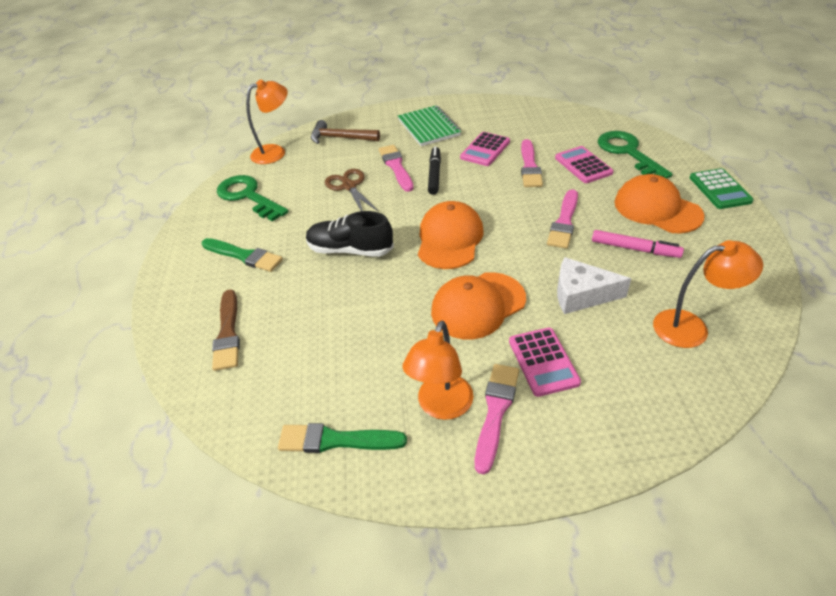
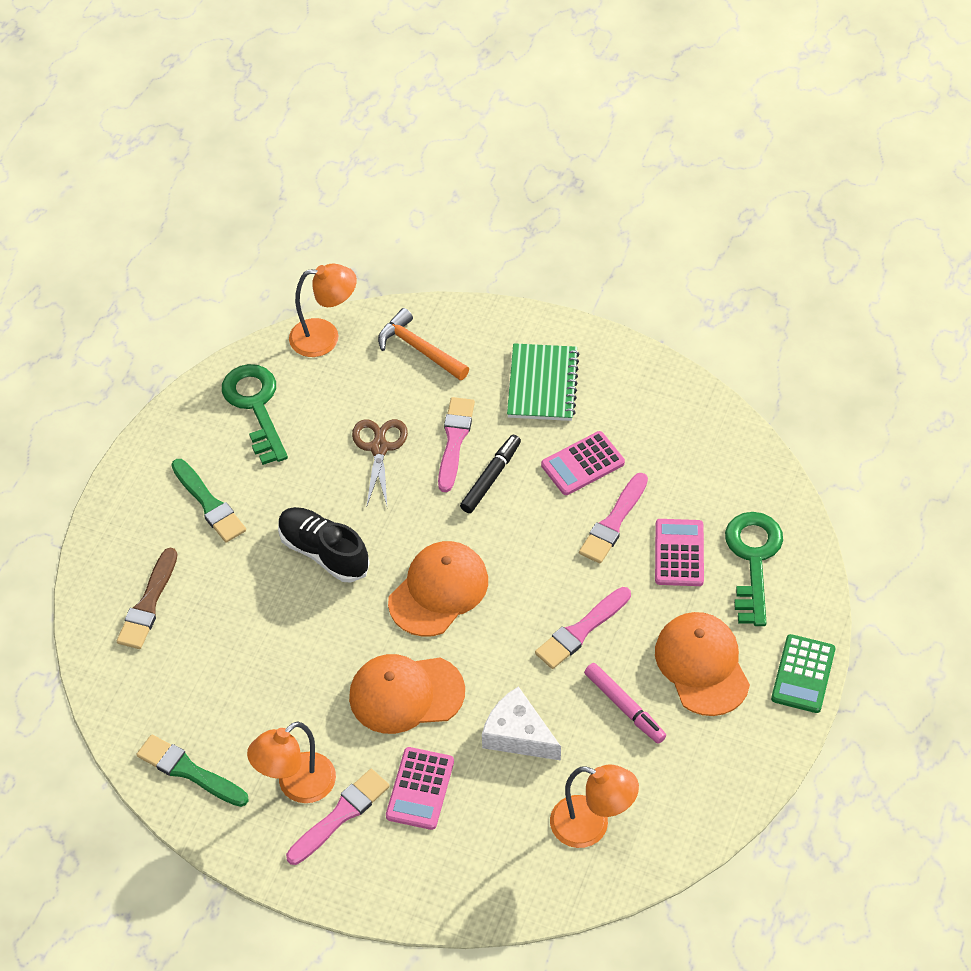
camera: 25 degrees right, 10 degrees up
(340, 138) = (419, 349): brown hammer -> orange hammer

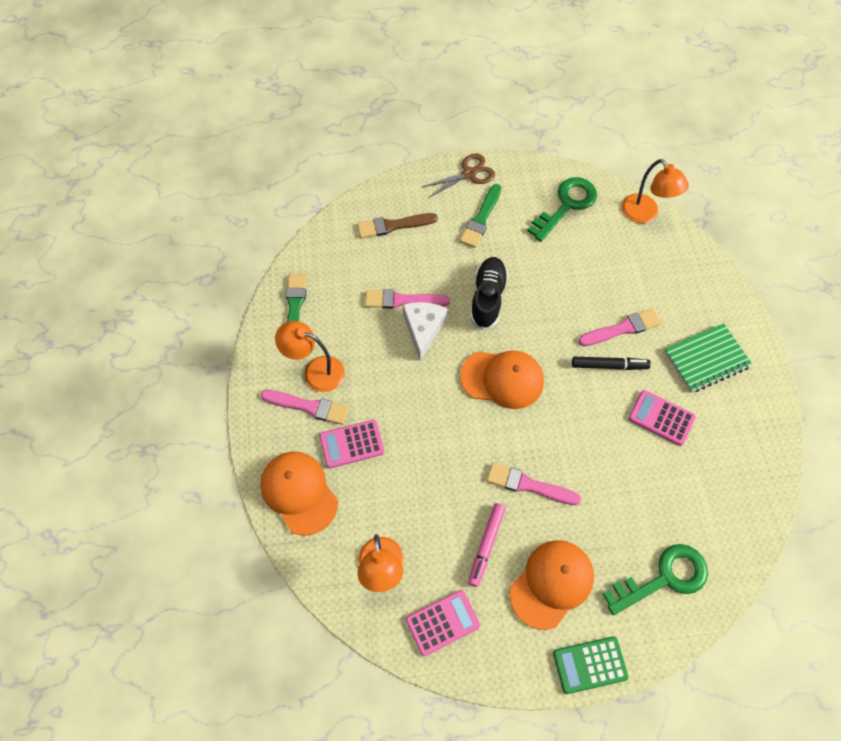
camera: 60 degrees right, 10 degrees up
(379, 448) = (585, 288): brown scissors -> brown scissors (469, 174)
(406, 694) = (415, 399): orange cap -> orange cap (299, 492)
(419, 349) = (677, 271): orange hammer -> none
(518, 734) = (424, 484): white cheese -> white cheese (423, 329)
(613, 522) = (628, 462): pink brush -> pink brush (402, 300)
(679, 553) = (633, 521): pink calculator -> pink calculator (442, 622)

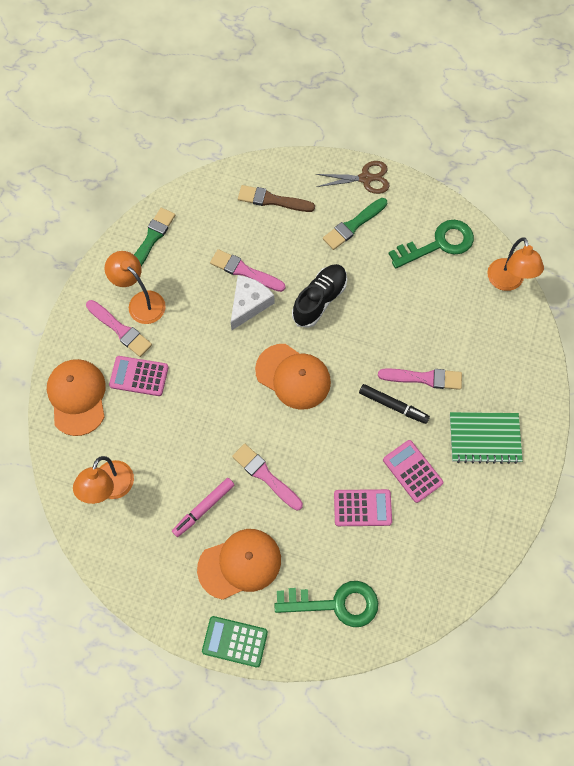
camera: 25 degrees right, 5 degrees up
(442, 622) = (136, 552): pink calculator -> pink calculator (362, 508)

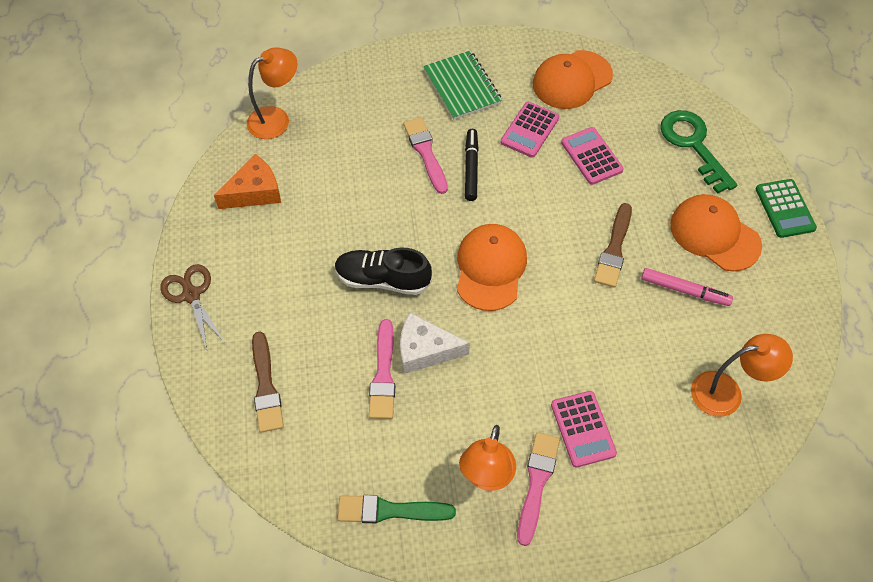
camera: 115 degrees left, 10 degrees down
(77, 397) = (650, 488): orange cap -> orange cap (572, 80)
(265, 475) = (614, 249): pink brush -> brown brush
(353, 225) = (265, 283): green brush -> none
(438, 244) = (254, 192): green key -> orange cheese

